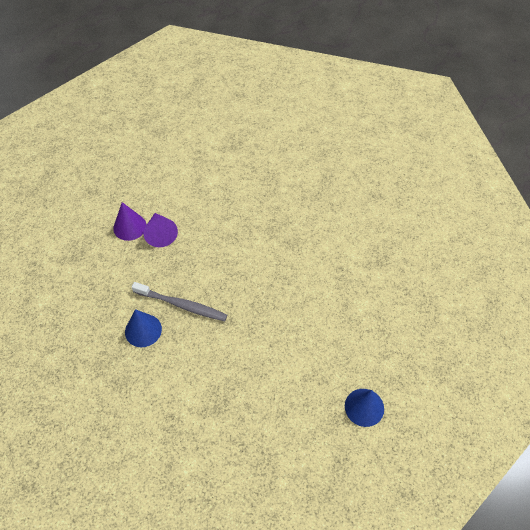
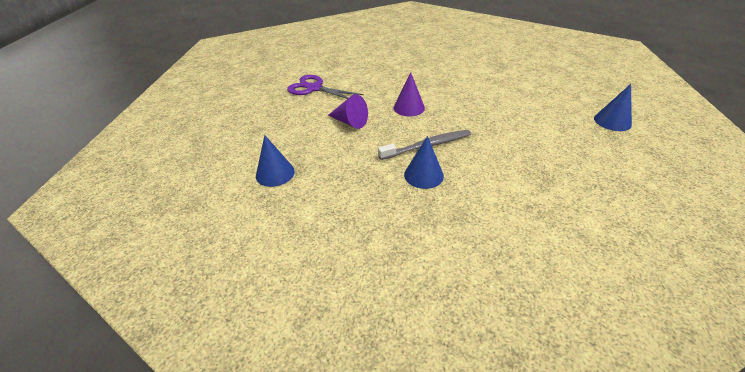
camera: 40 degrees left, 15 degrees down
(60, 248) = (275, 173): none -> blue cone
(129, 227) = (319, 131): purple cone -> purple cone (409, 108)
(181, 170) = (314, 88): none -> purple scissors

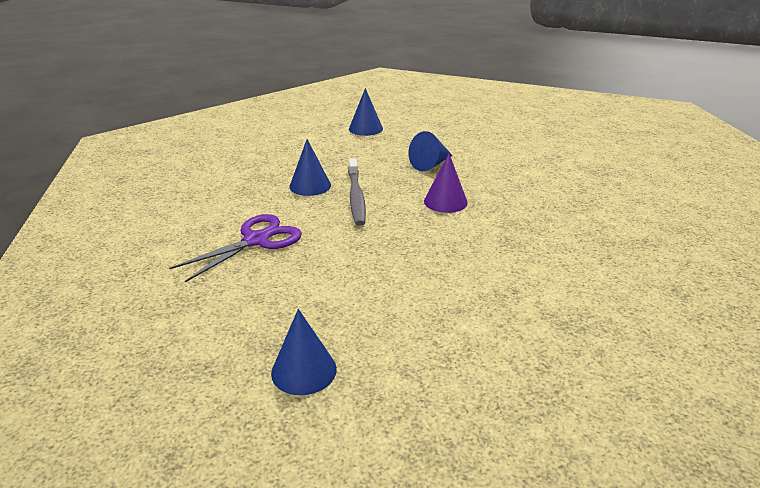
camera: 105 degrees right, 10 degrees down
(314, 88) = (521, 154): purple scissors -> purple scissors (256, 240)
(350, 122) = (430, 164): purple cone -> blue cone

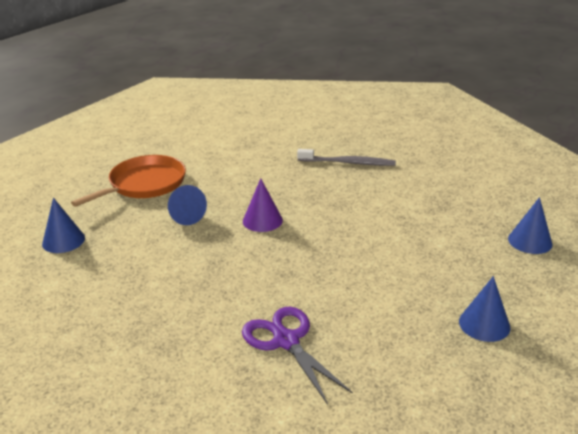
camera: 75 degrees left, 0 degrees up
(310, 186) = (185, 295): blue cone -> blue cone (530, 241)
(356, 197) = (228, 268): grey toothbrush -> grey toothbrush (349, 163)
(470, 139) = (144, 184): none -> orange pan

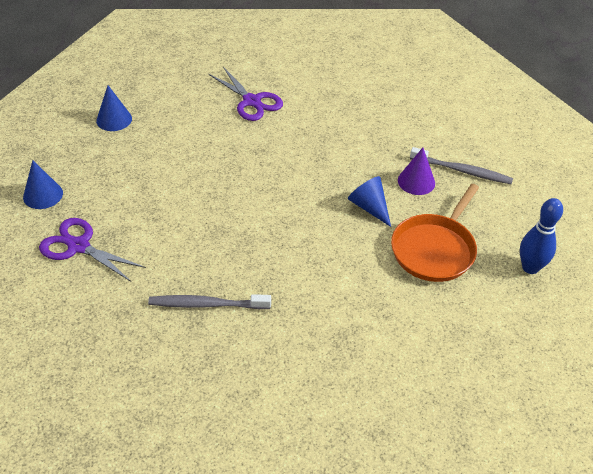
camera: 170 degrees right, 15 degrees up
(63, 241) = (463, 171): blue cone -> grey toothbrush
(73, 171) = (530, 267): none -> blue bowling pin
(262, 220) = (292, 205): purple cone -> purple cone (416, 181)
(469, 200) = (78, 246): none -> purple scissors

